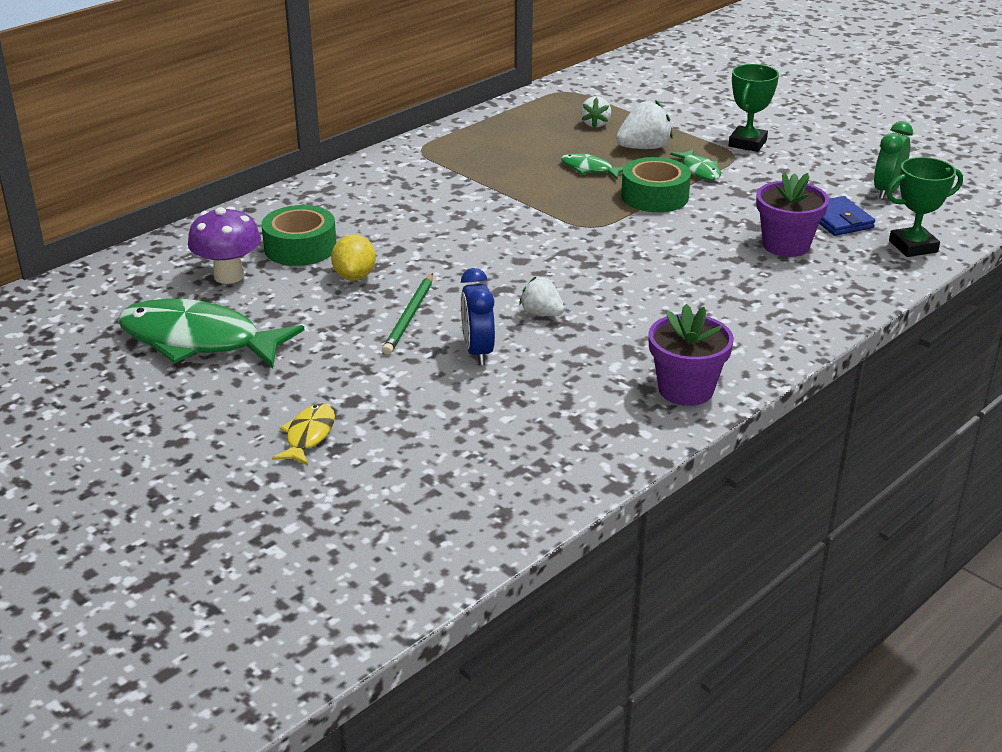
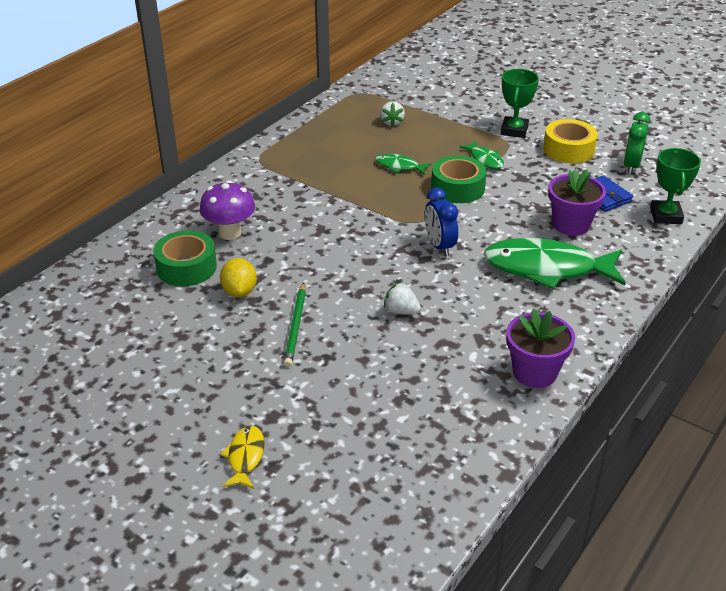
camera: 10 degrees left, 5 degrees up
(198, 341) = (125, 372): green fish -> green fish (546, 268)
(229, 276) = (134, 302): purple mushroom -> purple mushroom (230, 233)
(477, 352) = (360, 355): blue clock -> blue clock (439, 246)
(643, 148) = (436, 142): white strawberry -> none
(810, 168) = (568, 150): none -> yellow tape
(913, 246) = (665, 216): green trophy -> green trophy turned 60 degrees counterclockwise

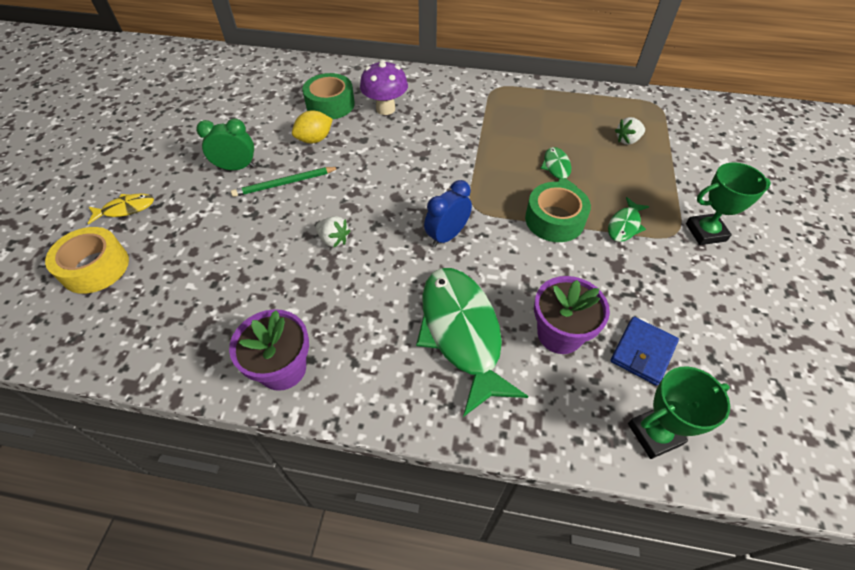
camera: 65 degrees right, 15 degrees up
(401, 311) = (334, 240): white strawberry -> white strawberry turned 120 degrees clockwise
(568, 150) = (713, 291): yellow tape -> yellow tape (95, 267)
(631, 166) = (738, 366): green clock -> green clock (236, 167)

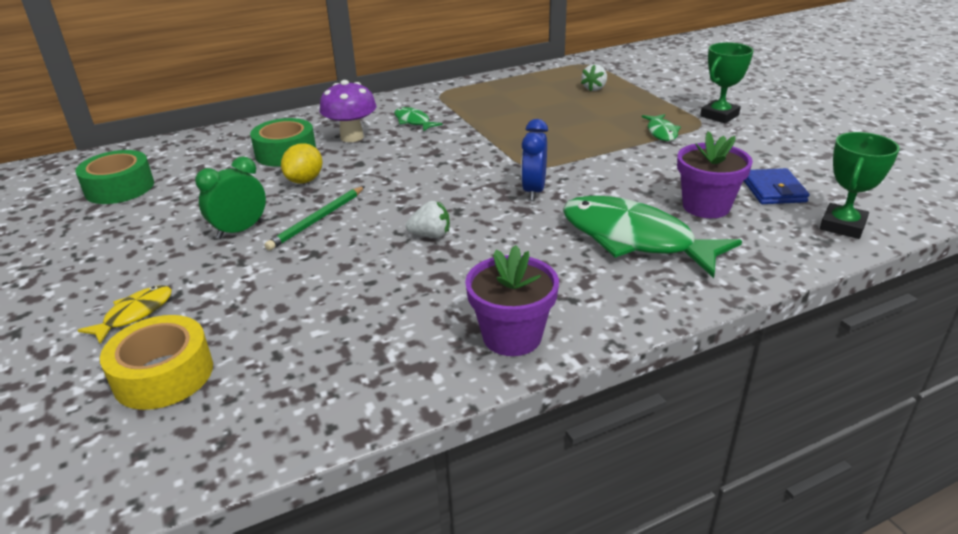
camera: 35 degrees left, 20 degrees down
(554, 220) = (606, 149): green tape -> green tape (119, 188)
(556, 169) = (564, 121): green fish -> green fish (413, 121)

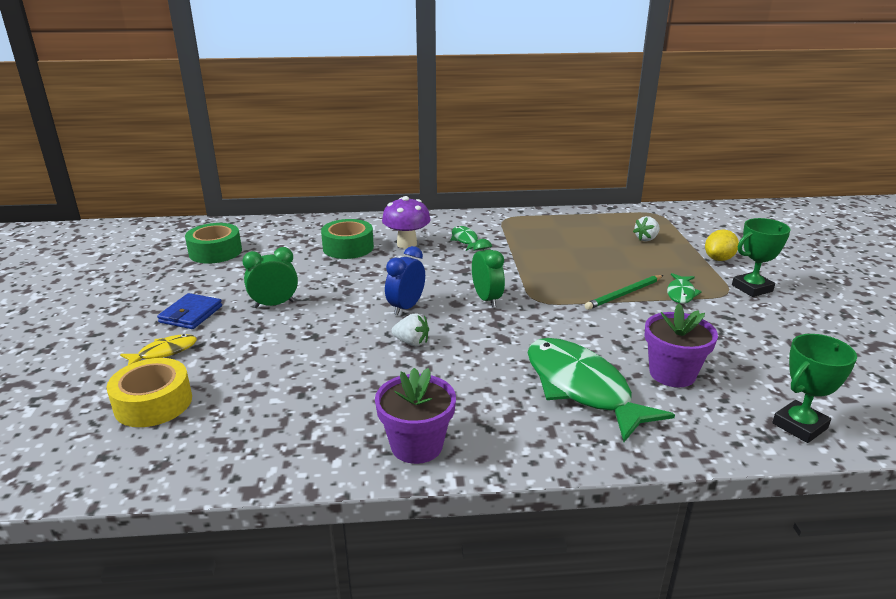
camera: 20 degrees right, 5 degrees down
(305, 180) = (347, 274): yellow lemon -> yellow lemon (718, 259)
(318, 220) = (335, 309): green pencil -> green pencil (624, 294)
(479, 175) = (487, 299): none -> green clock
(534, 191) = (523, 323): blue clock -> blue clock (406, 307)
(773, 190) = (752, 373): blue wallet -> blue wallet (191, 314)

